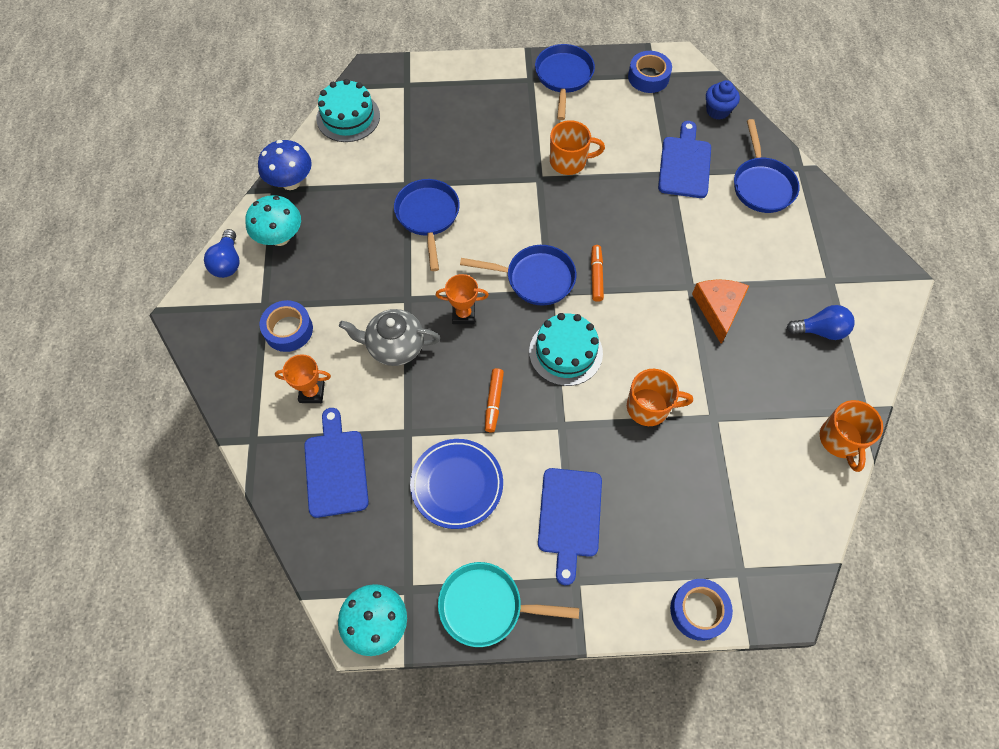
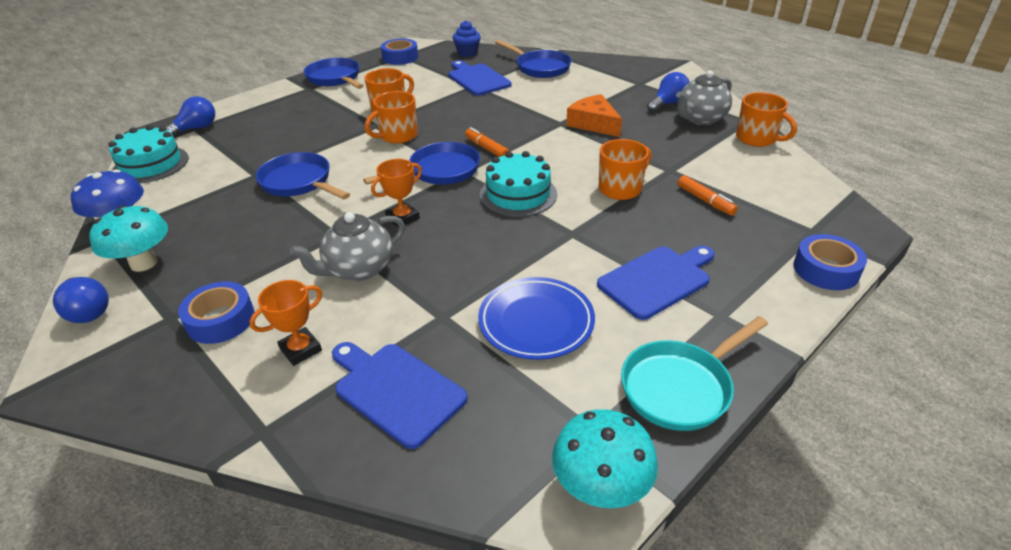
camera: 40 degrees left, 25 degrees down
(406, 85) = (196, 128): none -> blue light bulb
(493, 402) = (498, 252): orange marker -> orange marker (705, 201)
(543, 206) = (397, 136): none -> orange mug
(569, 517) = (657, 280): blue cutting board -> blue cutting board turned 90 degrees counterclockwise
(823, 374) = (700, 119): none -> grey teapot

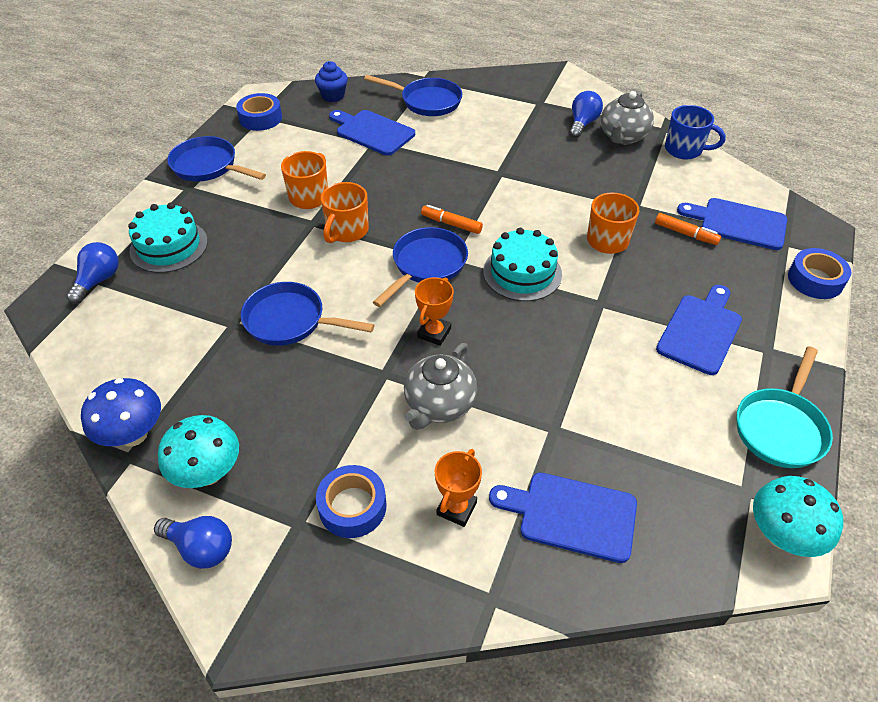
camera: 25 degrees left, 10 degrees up
(151, 164) = (90, 346): turquoise cake -> turquoise cake (169, 246)
(536, 322) = (635, 406): blue plate -> none
(594, 124) = (532, 166): orange cheese -> none
(757, 139) = (684, 150): orange mug -> blue mug
(771, 205) = (738, 223): none -> blue cutting board

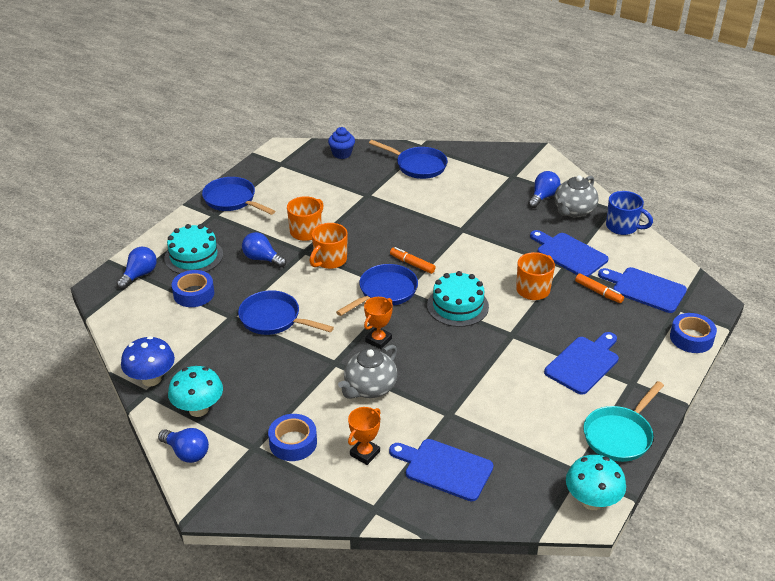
camera: 10 degrees right, 10 degrees down
(259, 239) = (262, 259): none -> blue light bulb
(260, 118) = (280, 166): blue tape -> blue tape (194, 294)
(372, 132) = (367, 186): blue cutting board -> blue cutting board (569, 254)

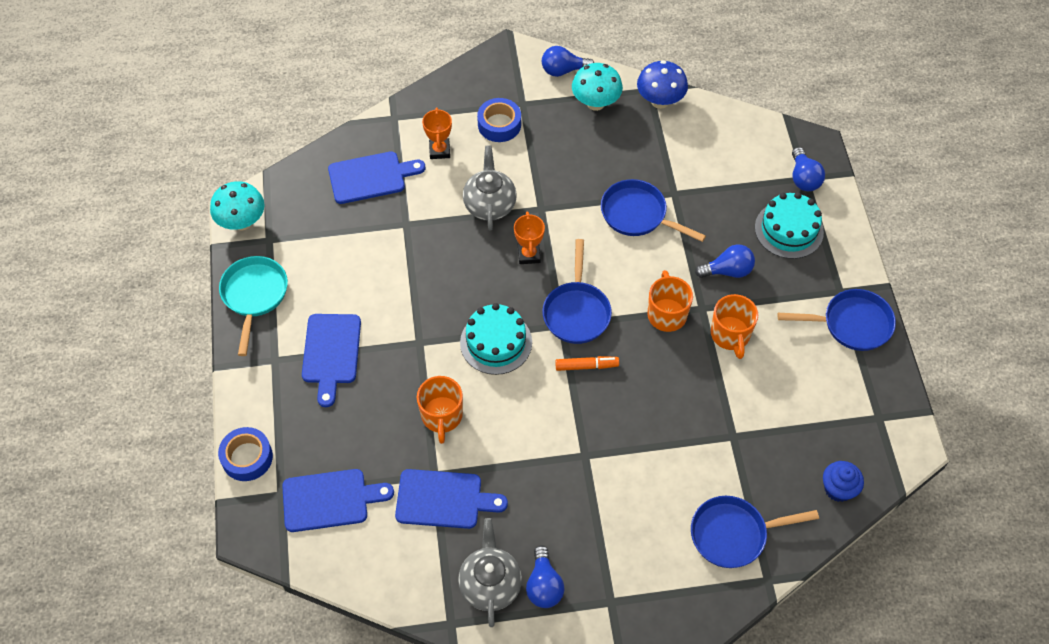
camera: 140 degrees right, 20 degrees up
(194, 294) = (734, 192): blue tape -> none
(273, 319) = (637, 215): blue pan -> blue pan turned 135 degrees counterclockwise
(598, 292) = (375, 459): orange marker -> none
(622, 227) = (415, 595): blue mug -> none

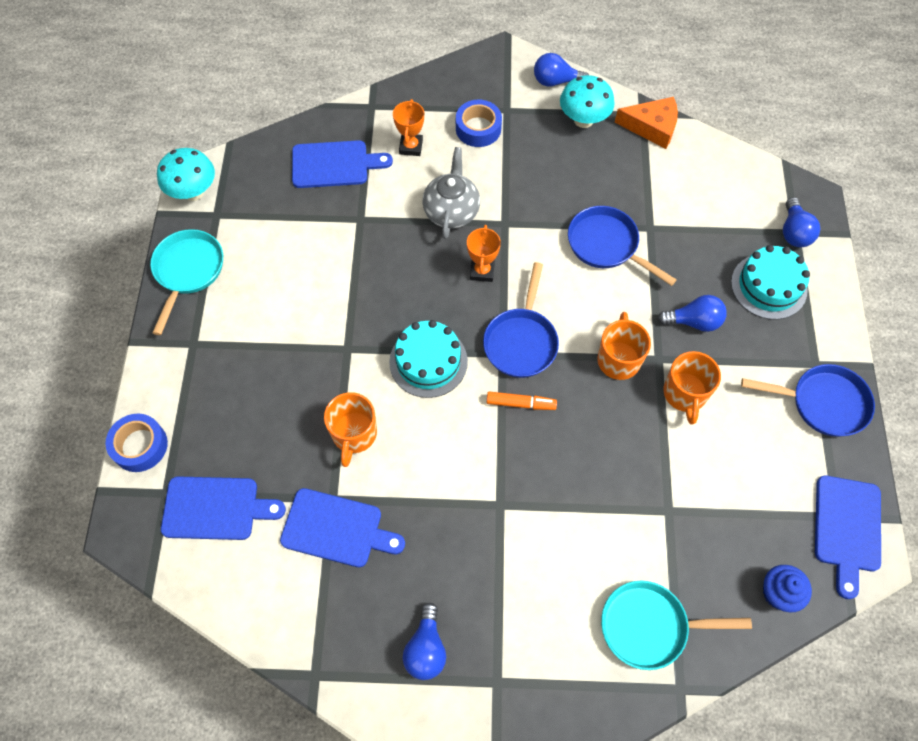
camera: 10 degrees right, 5 degrees up
(331, 353) = (253, 345): blue cutting board -> blue cutting board (847, 528)
(490, 584) = (367, 636): grey teapot -> none
(660, 101) = (652, 127): blue mushroom -> orange cheese
(733, 534) = (649, 626): blue pan -> turquoise pan

